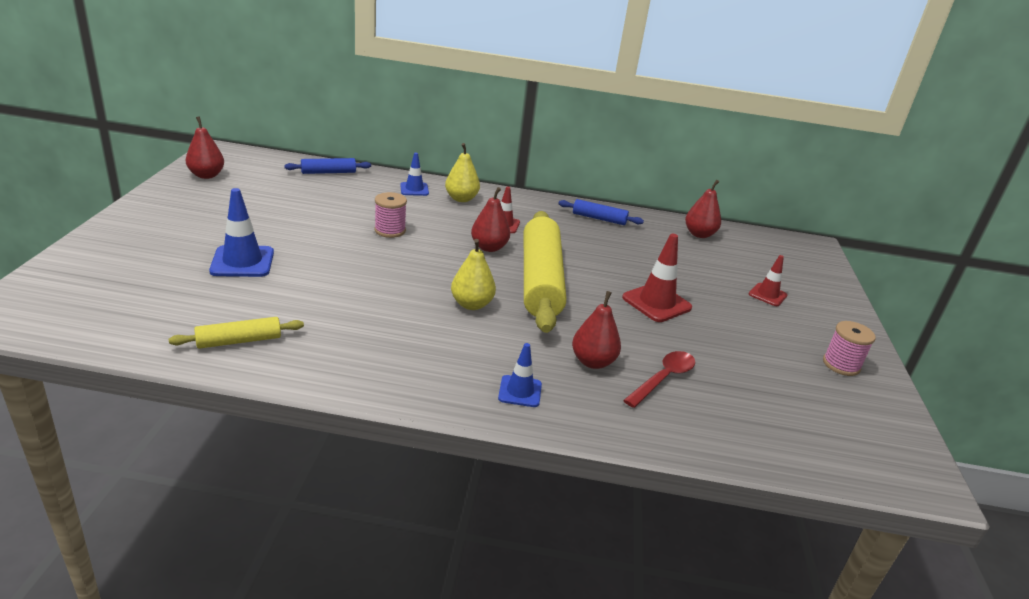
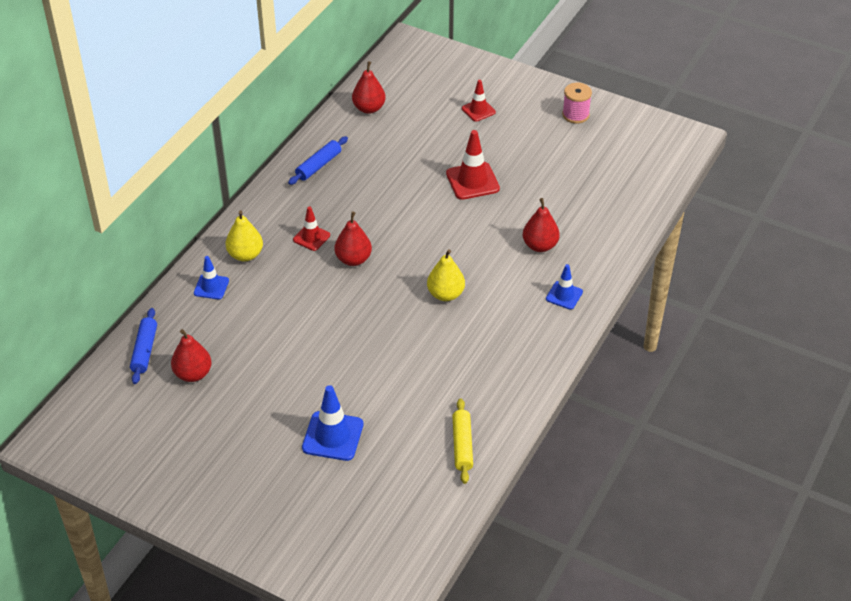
camera: 65 degrees left, 15 degrees up
(206, 175) = (120, 456): red pear -> red pear (193, 374)
(390, 230) = (300, 322): pink spool -> none
(540, 281) = (420, 241): yellow rolling pin -> none
(663, 378) = (568, 214): red spoon -> none

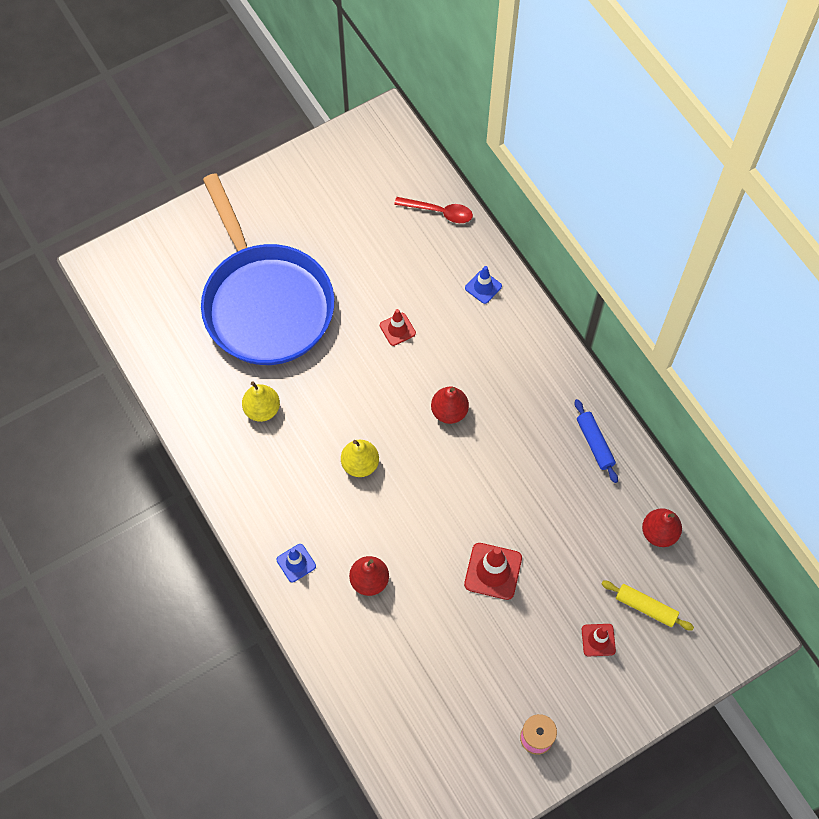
camera: 120 degrees right, 20 degrees up
(144, 350) = (439, 212): blue rolling pin -> red spoon
(193, 374) = (392, 235): red pear -> none
(245, 255) = (507, 329): yellow pear -> yellow pear (262, 409)
(311, 237) = (498, 391): red traffic cone -> red traffic cone (397, 329)
(333, 436) = (265, 302): blue traffic cone -> blue pan
(462, 445) = (194, 388): yellow rolling pin -> yellow rolling pin (645, 607)

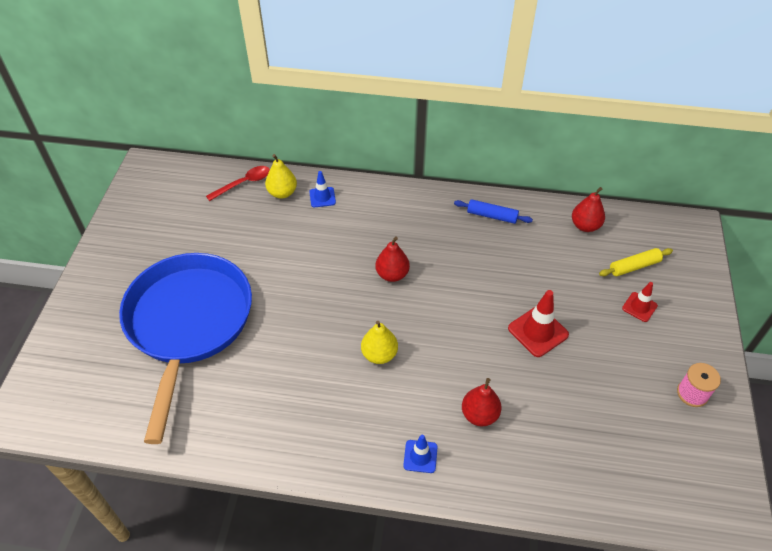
camera: 50 degrees left, 15 degrees down
(262, 409) = (269, 387): yellow pear -> yellow pear (282, 193)
(265, 302) = (188, 324): blue pan -> blue pan turned 105 degrees counterclockwise
(397, 329) = (300, 261): red traffic cone -> none

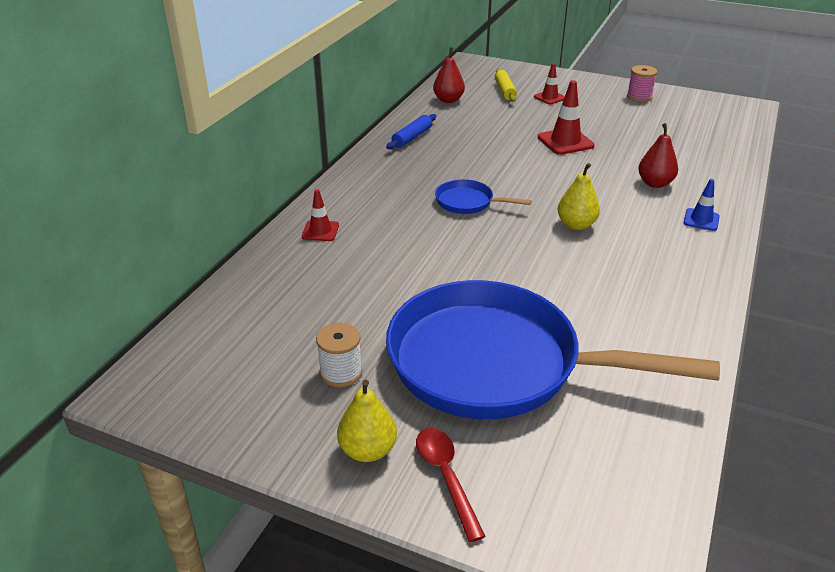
camera: 75 degrees left, 15 degrees down
(170, 248) = (341, 372): none -> white spool
(244, 183) = (250, 290): red spoon -> red spoon (446, 476)
(282, 193) = (292, 260): yellow pear -> yellow pear (368, 450)
(322, 197) = (320, 231): blue traffic cone -> red traffic cone
(392, 274) = (468, 202): red pear -> blue pan

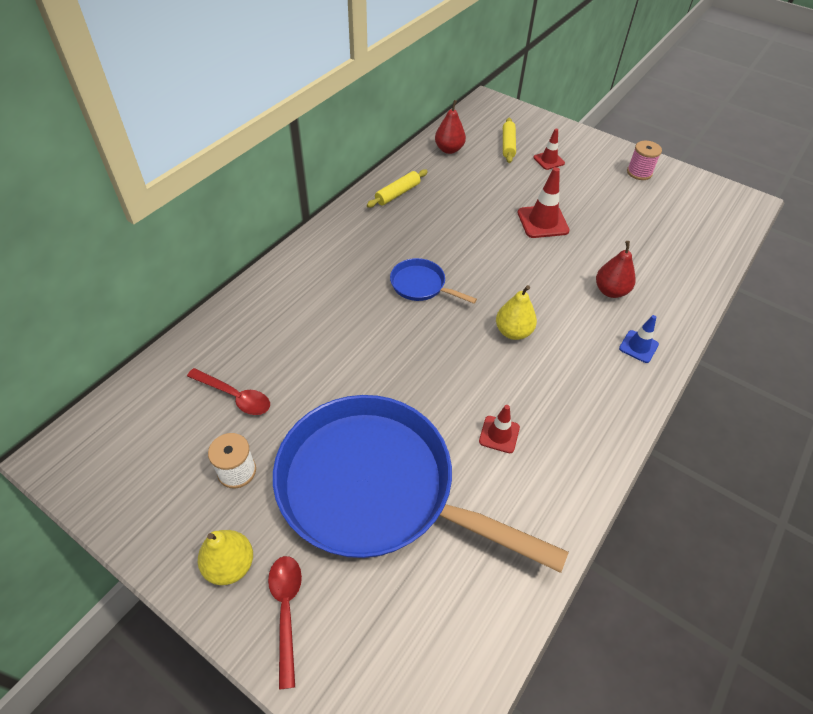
camera: 10 degrees right, 15 degrees up
(312, 313) = (235, 396): none -> red spoon
(320, 231) = (274, 298): red traffic cone -> red traffic cone (499, 434)
(412, 137) = (397, 194): blue rolling pin -> yellow rolling pin

